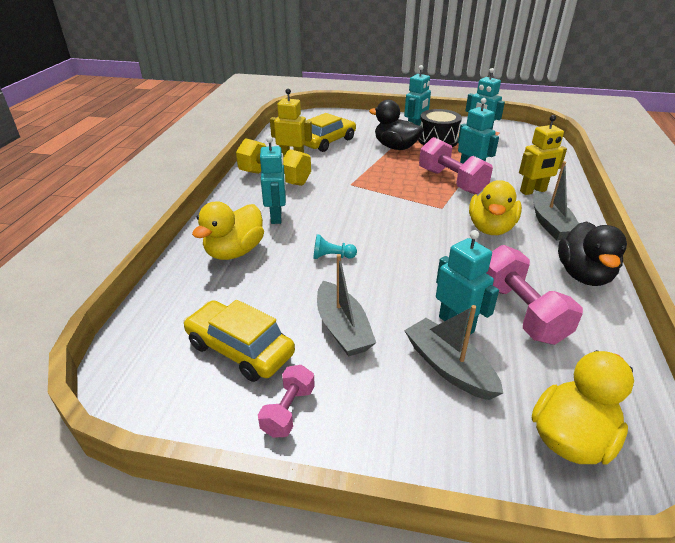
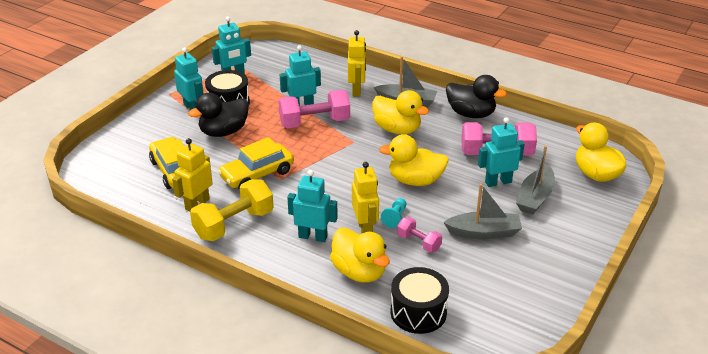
camera: 70 degrees left, 0 degrees up
(181, 301) = (418, 312): none -> black drum
(240, 349) = (488, 286): yellow car -> yellow car (257, 174)
(288, 410) = (551, 272): pink dumbbell -> pink dumbbell (418, 242)
(304, 242) = (365, 228): none -> yellow robot
(406, 258) = (415, 180): none -> yellow duck
(449, 367) = (535, 198): grey boat -> grey boat turned 45 degrees counterclockwise

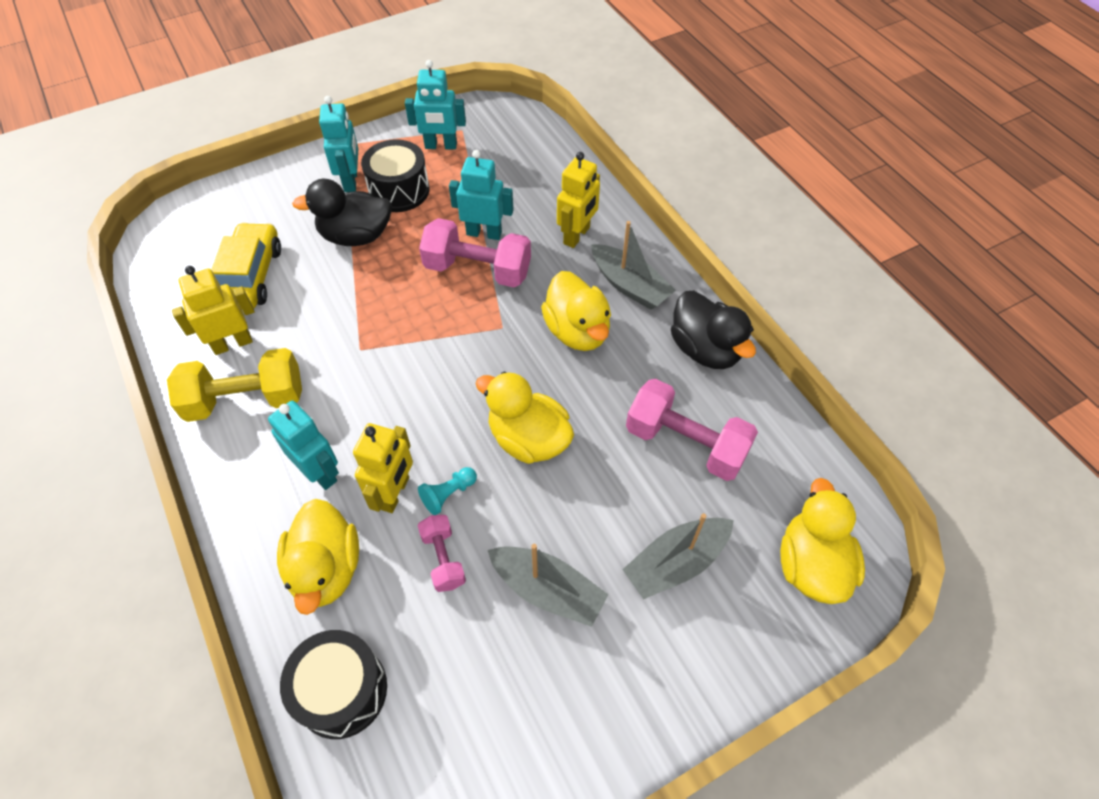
camera: 30 degrees right, 20 degrees up
(257, 174) = (338, 328): yellow car -> none
(498, 182) = (644, 502): turquoise robot -> none

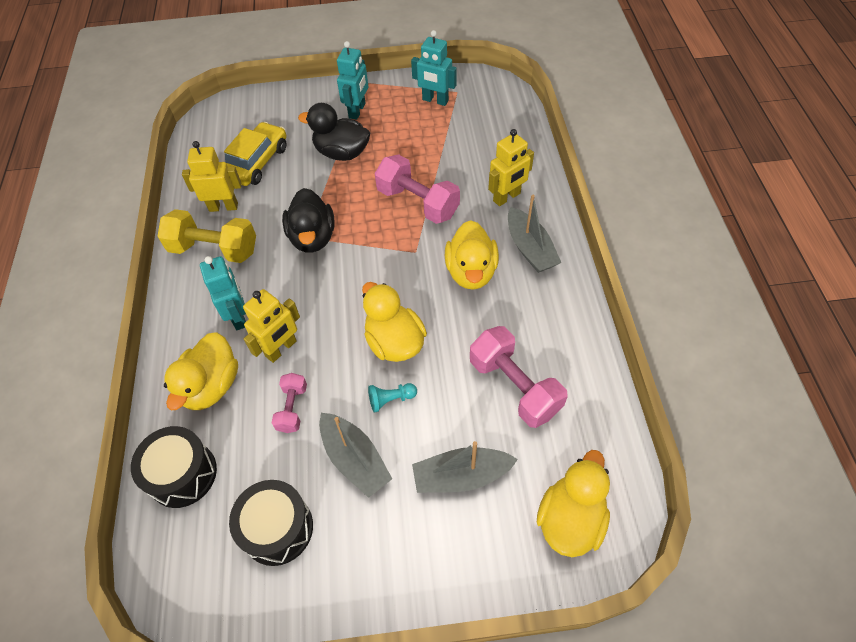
camera: 25 degrees right, 0 degrees up
(399, 190) = (388, 126): black drum -> black drum (277, 528)
(448, 494) = (318, 363): turquoise pawn -> turquoise pawn (391, 399)
(484, 233) = (436, 176): turquoise robot -> none
(705, 349) = (567, 318): black duck -> black duck (312, 237)

